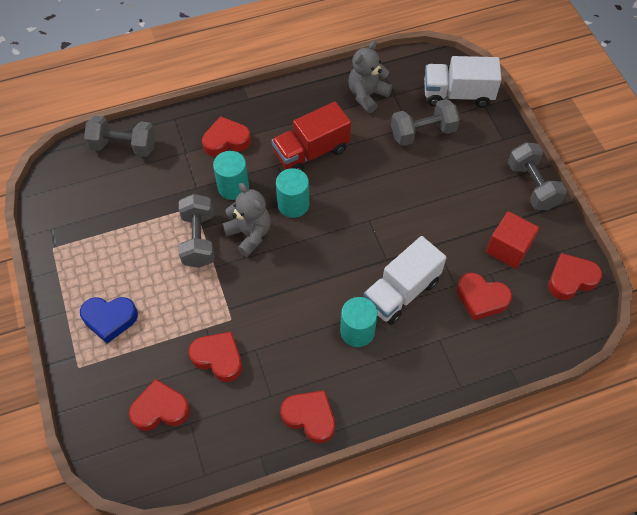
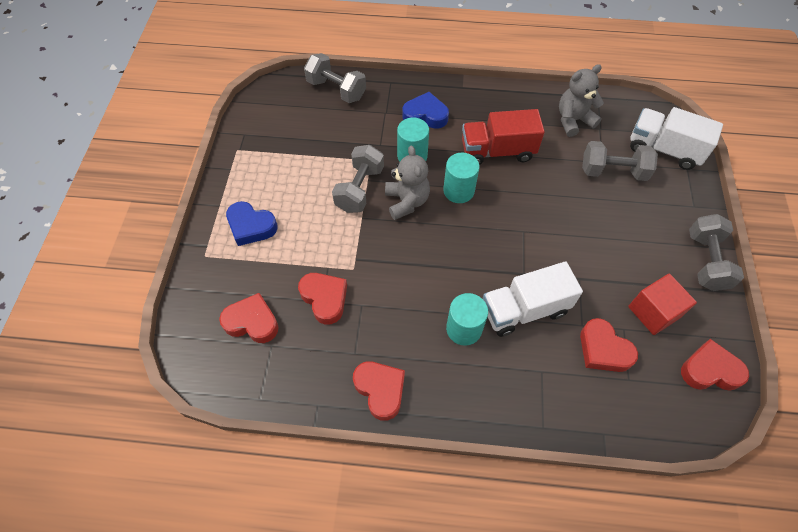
camera: 25 degrees right, 0 degrees up
(226, 141) = (425, 115): red heart -> blue heart

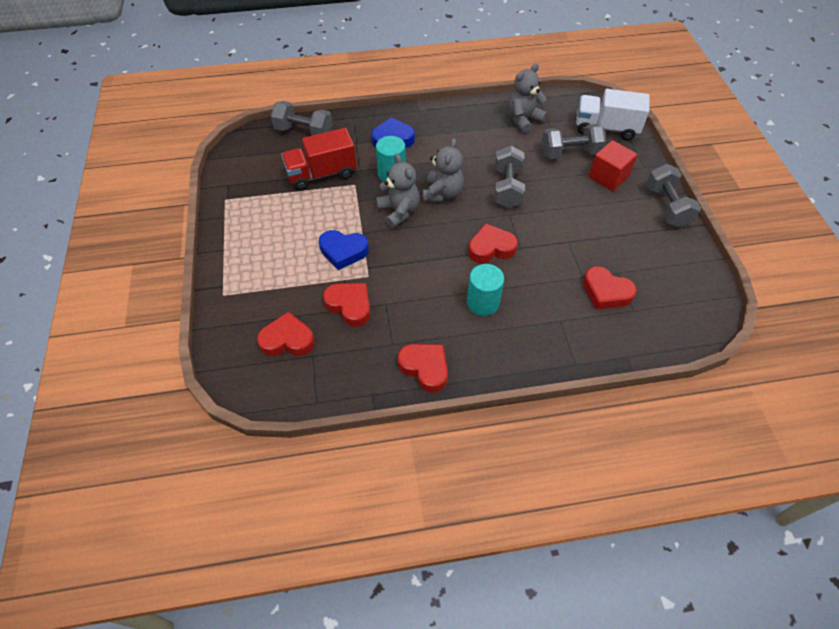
camera: 15 degrees left, 5 degrees down
(251, 226) = (260, 261): blue heart -> blue heart (343, 251)
(359, 189) = (352, 210): grey dumbbell -> grey dumbbell (507, 188)
(458, 191) = (442, 194): turquoise cylinder -> grey teddy bear
(497, 151) = (466, 156): red truck -> red truck (321, 174)
(524, 310) = (530, 276): white truck -> none
(653, 312) = (637, 254): red cube -> red cube (608, 177)
(710, 370) = (696, 288): red heart -> red heart (491, 248)

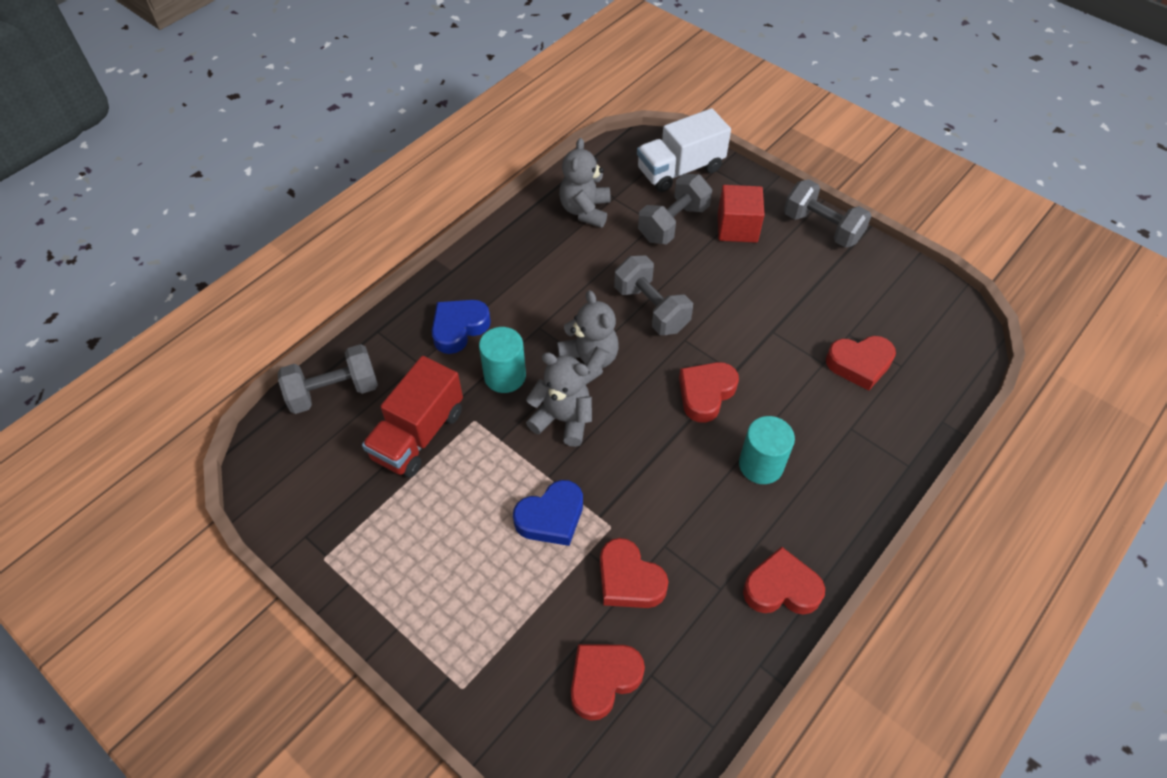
camera: 40 degrees left, 0 degrees up
(350, 306) = (629, 579): red heart -> red heart turned 135 degrees counterclockwise

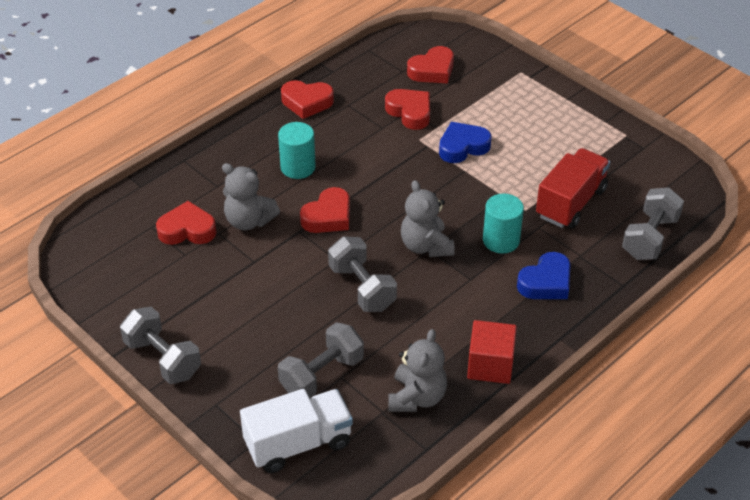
camera: 175 degrees left, 10 degrees down
(333, 392) = (650, 238): grey dumbbell -> grey dumbbell turned 45 degrees counterclockwise
(563, 419) = (451, 206): grey teddy bear -> grey teddy bear (249, 221)
(737, 227) = (253, 365): red cube -> red cube (490, 365)

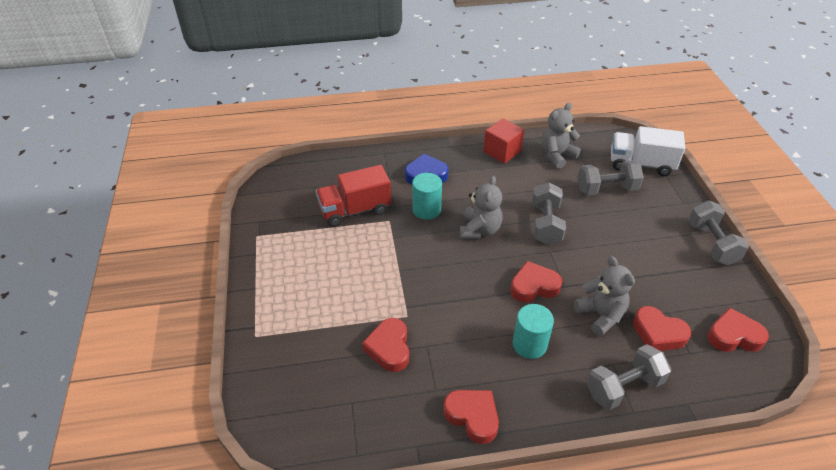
camera: 145 degrees left, 0 degrees up
(432, 70) = (324, 385): red heart -> red heart (734, 336)
(463, 147) = (380, 290): blue heart -> none
(650, 238) = (336, 168): grey dumbbell -> grey dumbbell (623, 387)

